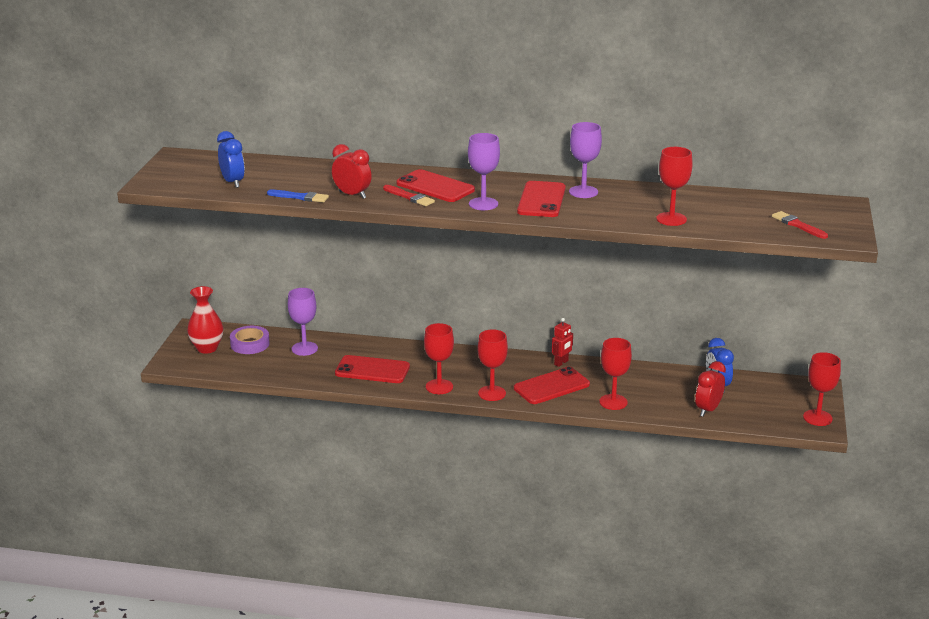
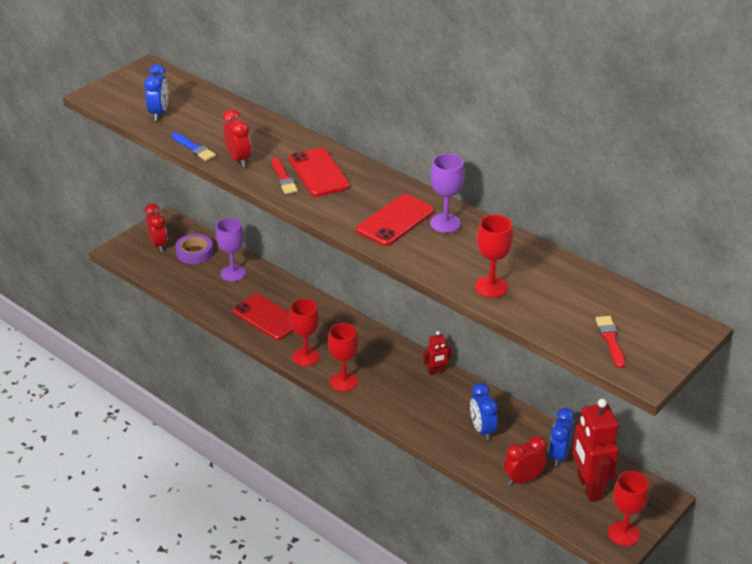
camera: 30 degrees right, 10 degrees up
(207, 348) = (158, 245): red vase -> red clock
(483, 204) = (338, 208): purple goblet -> none
(551, 386) = (403, 395): red phone -> none
(613, 402) = (442, 434): red goblet -> none
(641, 389) = (482, 430): none -> blue clock
(761, 398) = (589, 487): none -> red robot

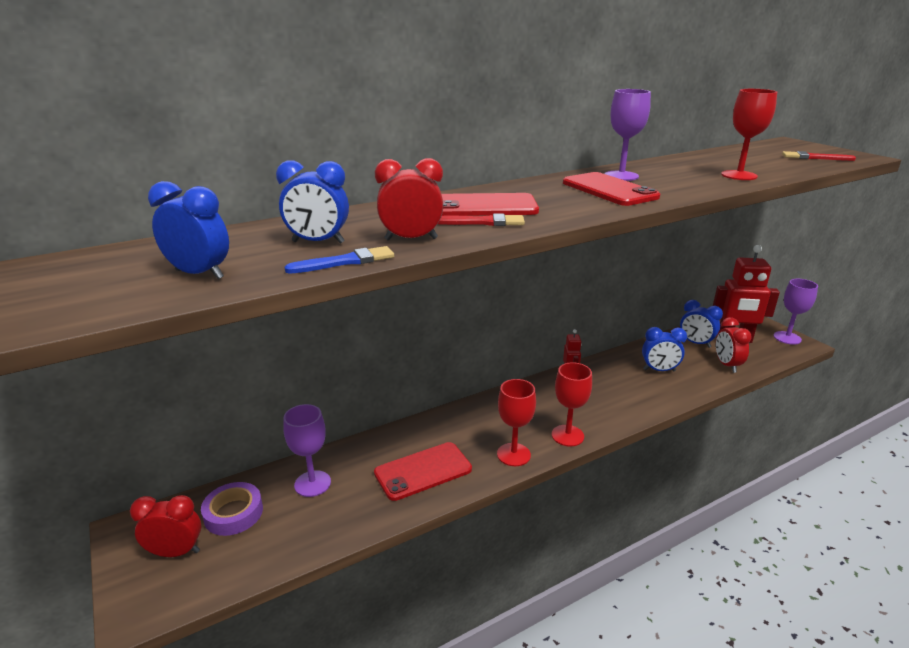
camera: 70 degrees left, 10 degrees down
(218, 131) = (318, 242): none -> blue clock
(623, 533) = (787, 338): red goblet -> purple goblet

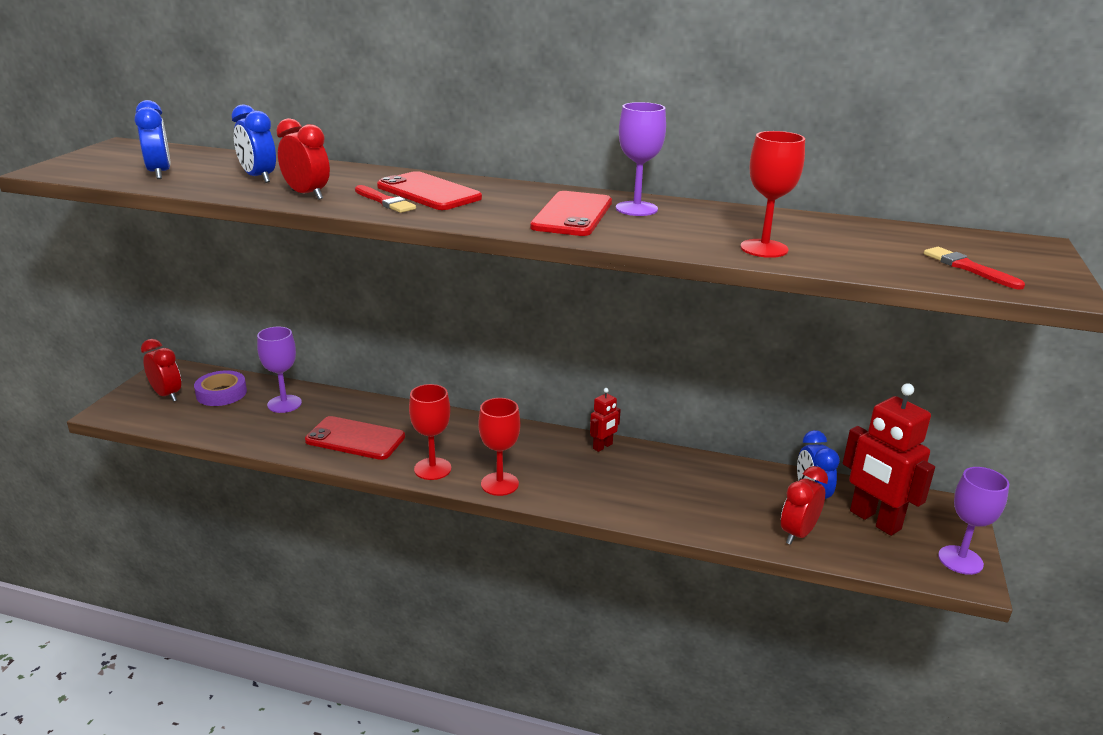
camera: 45 degrees right, 0 degrees up
(345, 262) = (233, 193): blue brush -> none
(659, 370) = (705, 493): blue clock -> none

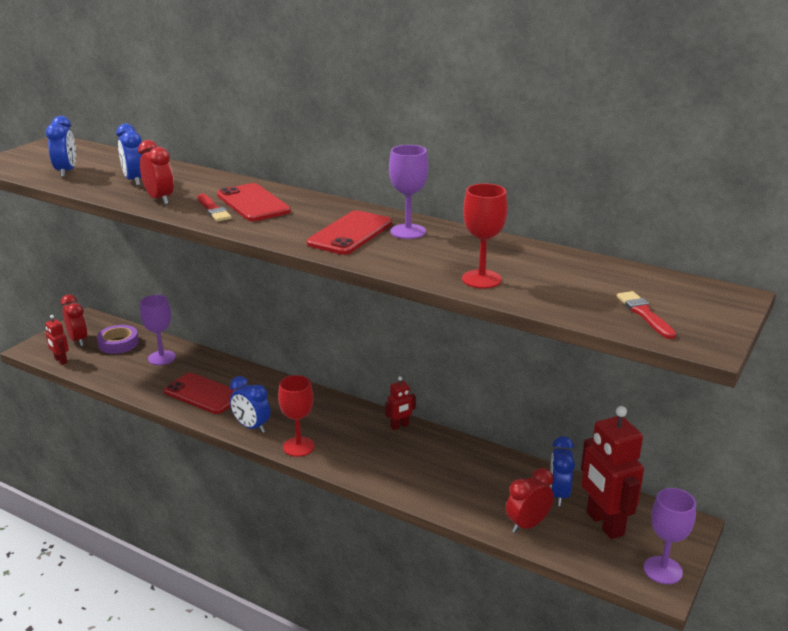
camera: 15 degrees right, 0 degrees up
(154, 421) = (60, 361): none -> red robot
(432, 469) = (251, 427): red goblet -> blue clock

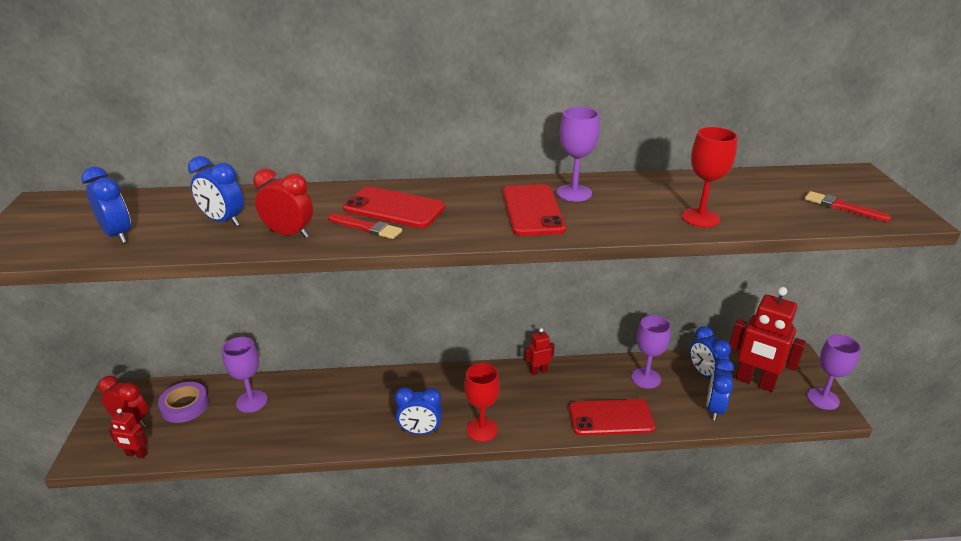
camera: 35 degrees left, 5 degrees up
(203, 394) = (337, 420): red phone -> red phone (611, 418)
(400, 426) = (538, 371): red robot -> red robot turned 135 degrees counterclockwise
(493, 472) = (646, 378): none -> purple goblet
(527, 525) = (714, 409): red clock -> blue clock

